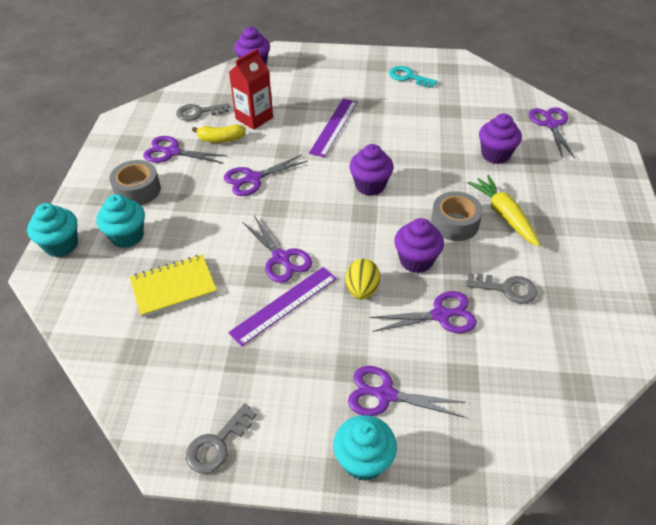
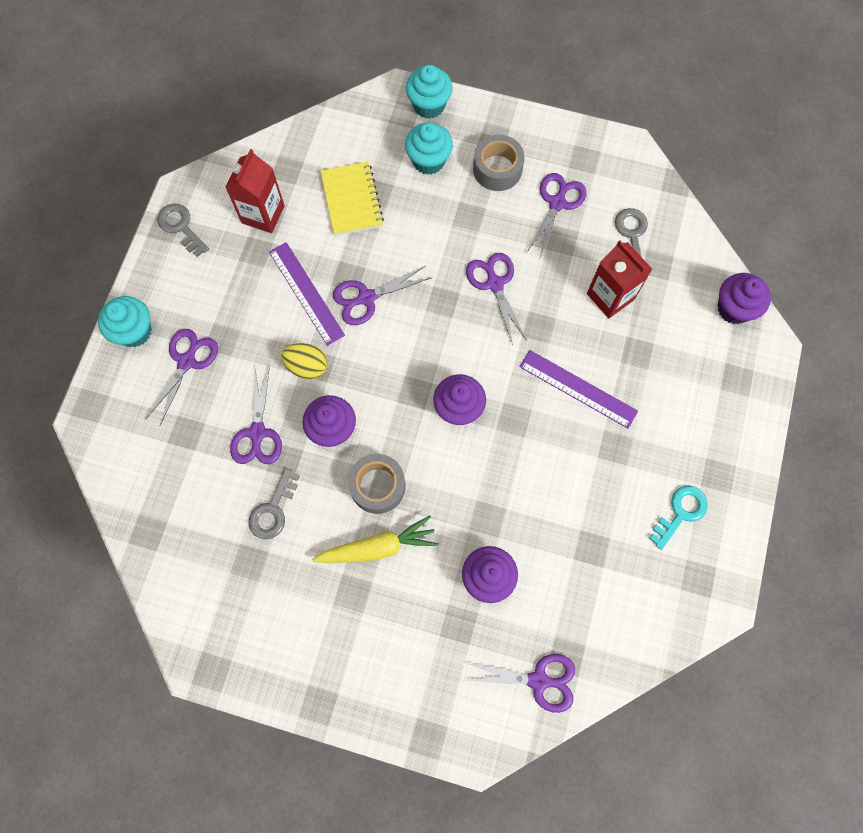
camera: 100 degrees right, 25 degrees up
(194, 361) = (263, 214): none -> red carton
(221, 139) = (573, 255): yellow banana -> none

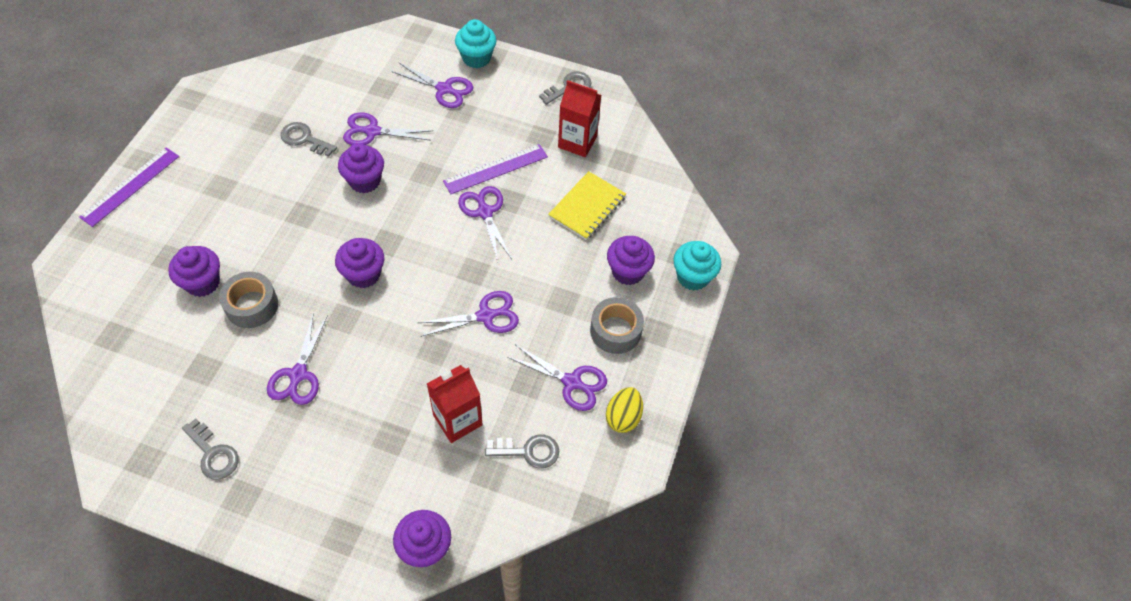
camera: 90 degrees right, 15 degrees down
(307, 366) = (425, 166): yellow egg -> yellow egg (623, 417)
(352, 200) = (587, 207): yellow notebook -> yellow notebook turned 45 degrees counterclockwise
(377, 486) = (306, 209): grey tape -> grey tape (252, 305)
(378, 547) = (253, 206): yellow carrot -> none
(428, 160) = (628, 271): turquoise cupcake -> purple cupcake
(538, 680) = (101, 312): purple scissors -> purple scissors (298, 374)
(578, 388) = (362, 377): purple ruler -> purple ruler (130, 186)
(680, 513) = (213, 453): turquoise key -> grey key

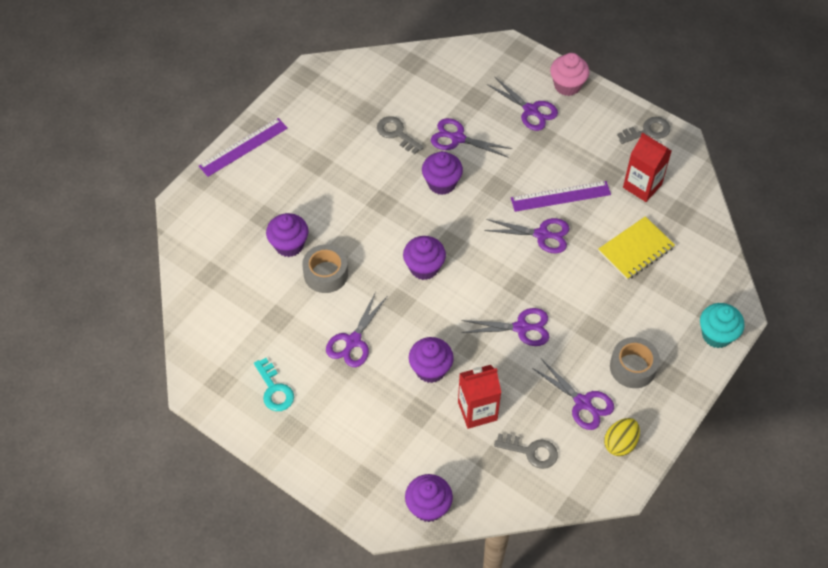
camera: 20 degrees right, 0 degrees up
(213, 453) = (274, 389): grey key -> turquoise key
(476, 58) = (567, 85): turquoise cupcake -> pink cupcake
(485, 212) = (541, 235): purple scissors -> purple scissors turned 105 degrees clockwise
(628, 271) = (658, 317): purple cupcake -> purple cupcake (430, 369)

